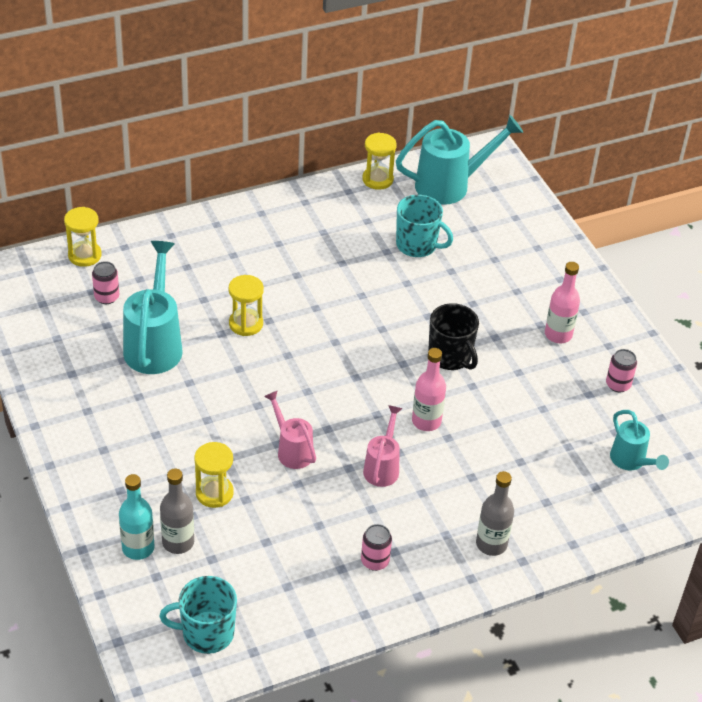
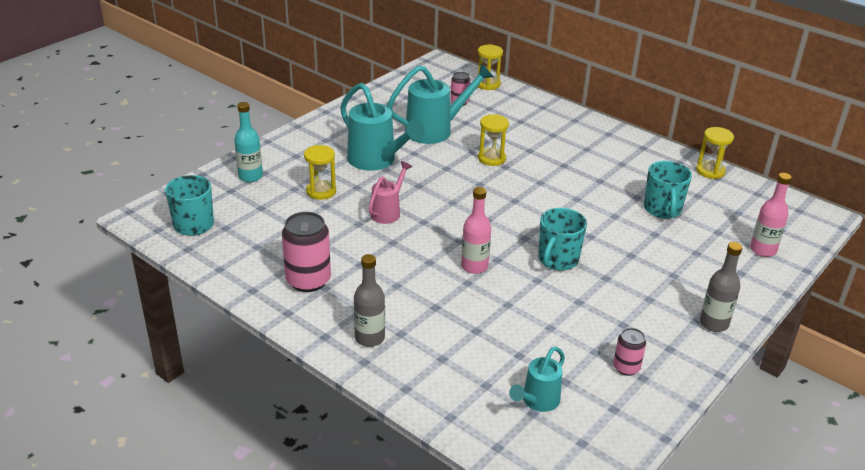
camera: 65 degrees right, 10 degrees down
(178, 542) = (266, 190): grey bottle -> grey bottle (714, 323)
(375, 561) = (308, 280): pink can -> pink can, size x1.81
(382, 467) = (406, 258): pink watering can -> none
(450, 185) = (752, 207): turquoise watering can -> turquoise watering can (376, 161)
(450, 356) = (557, 260): black mug -> turquoise mug
(558, 334) = (648, 313): pink bottle -> pink bottle (763, 250)

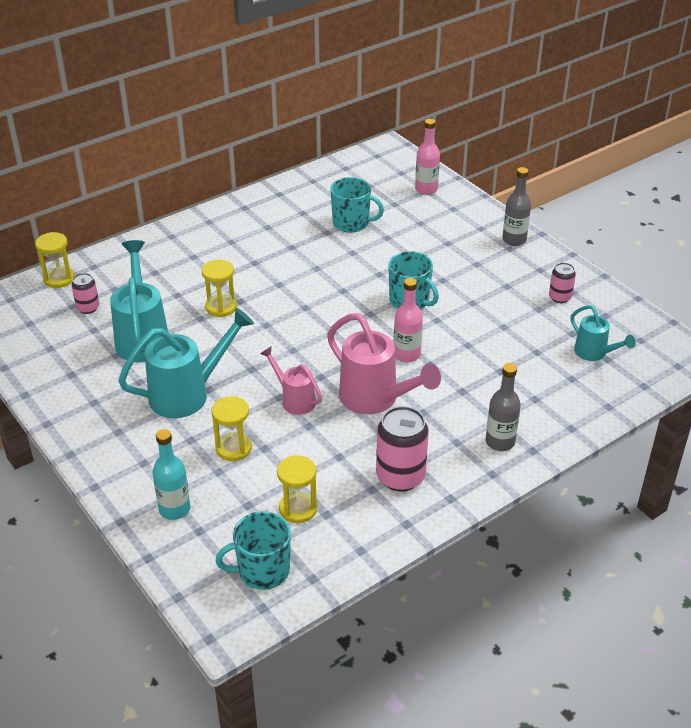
camera: 75 degrees left, 5 degrees up
(404, 255) = (375, 399): none -> pink watering can
(710, 171) = (301, 181): yellow hourglass -> yellow hourglass (298, 509)

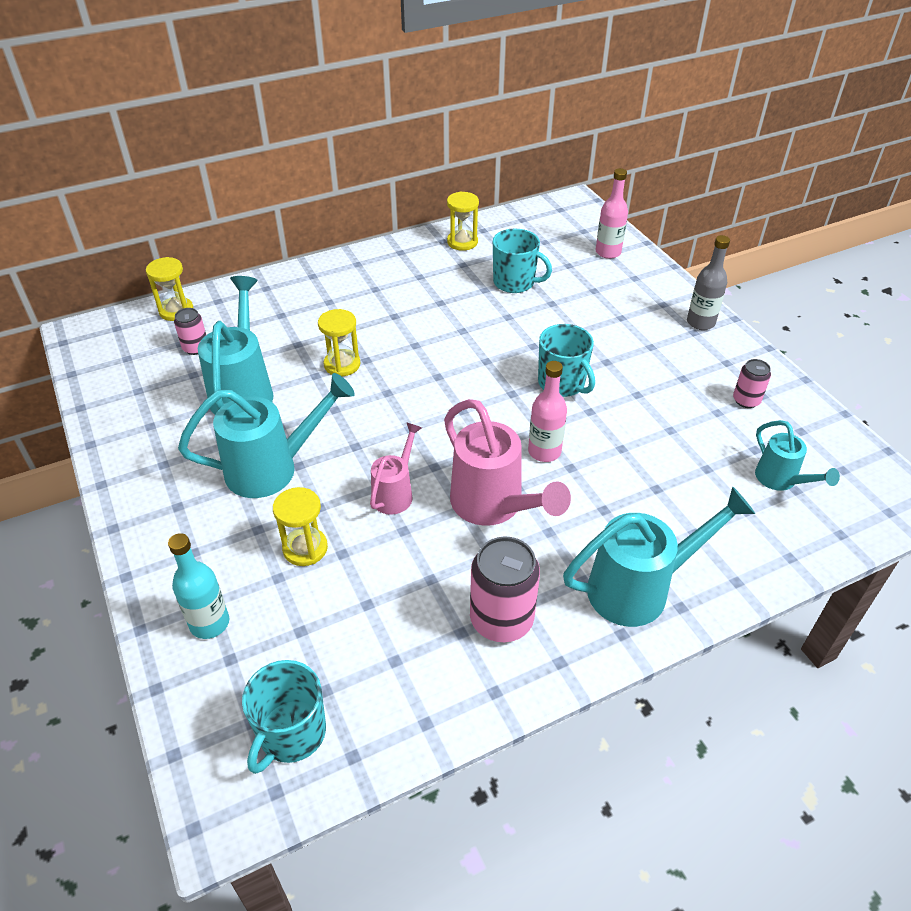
camera: 10 degrees right, 5 degrees up
(262, 571) = (291, 734): turquoise mug -> turquoise mug turned 60 degrees counterclockwise
(294, 400) = (395, 493): pink watering can -> pink watering can turned 60 degrees clockwise
(298, 509) = (361, 647): yellow hourglass -> yellow hourglass (462, 242)
(500, 442) = (639, 588): grey bottle -> turquoise watering can

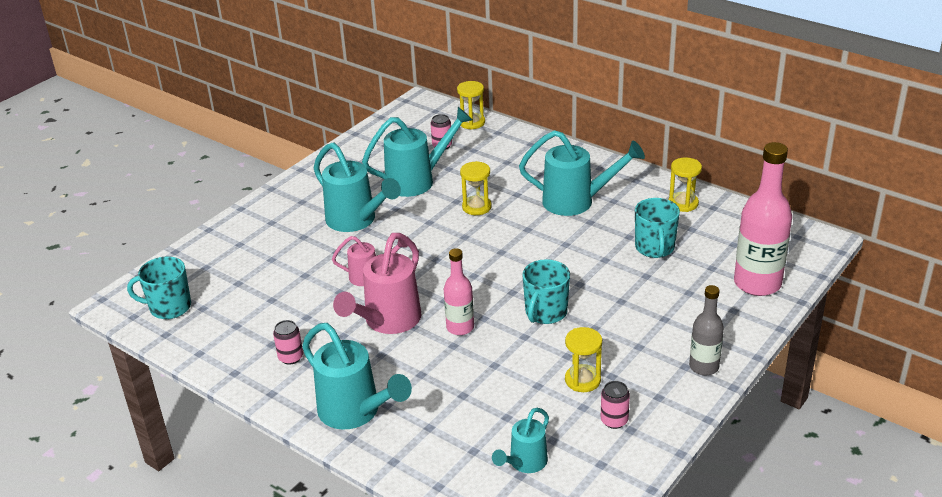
camera: 65 degrees right, 10 degrees down
(209, 623) = (225, 250): turquoise bottle -> none
(305, 548) = (299, 260): yellow hourglass -> yellow hourglass (582, 380)
(399, 298) = (576, 202): none -> turquoise watering can
(501, 620) = (291, 357): pink can -> pink can, size x0.55
(608, 252) = (757, 283): pink bottle -> pink bottle, size x1.74

